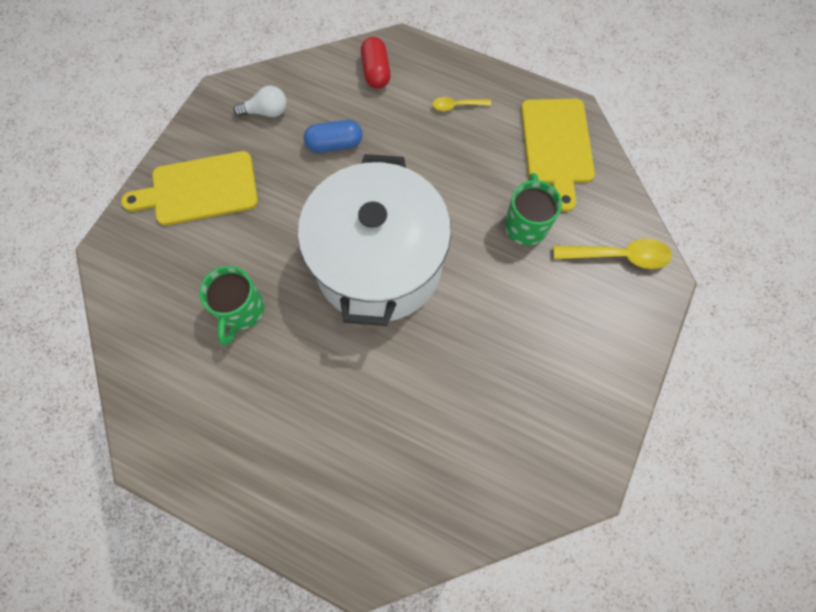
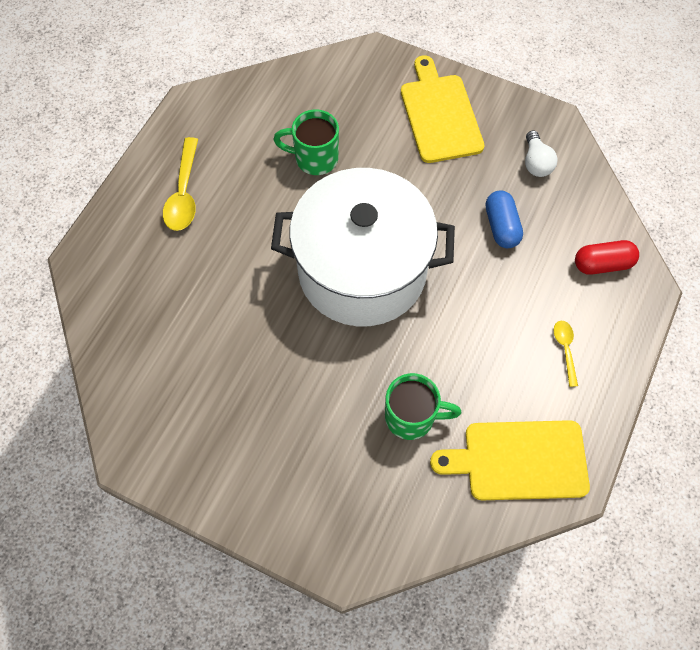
camera: 90 degrees right, 5 degrees down
(618, 256) = (374, 518): yellow spoon -> yellow spoon (184, 193)

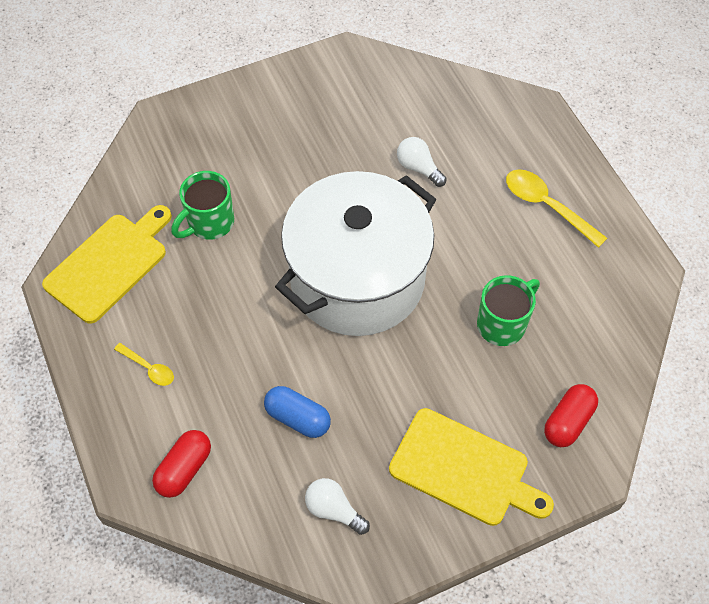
camera: 130 degrees right, 5 degrees down
(219, 303) = (418, 168): none -> white light bulb
(354, 83) = (568, 421): none -> red capsule

